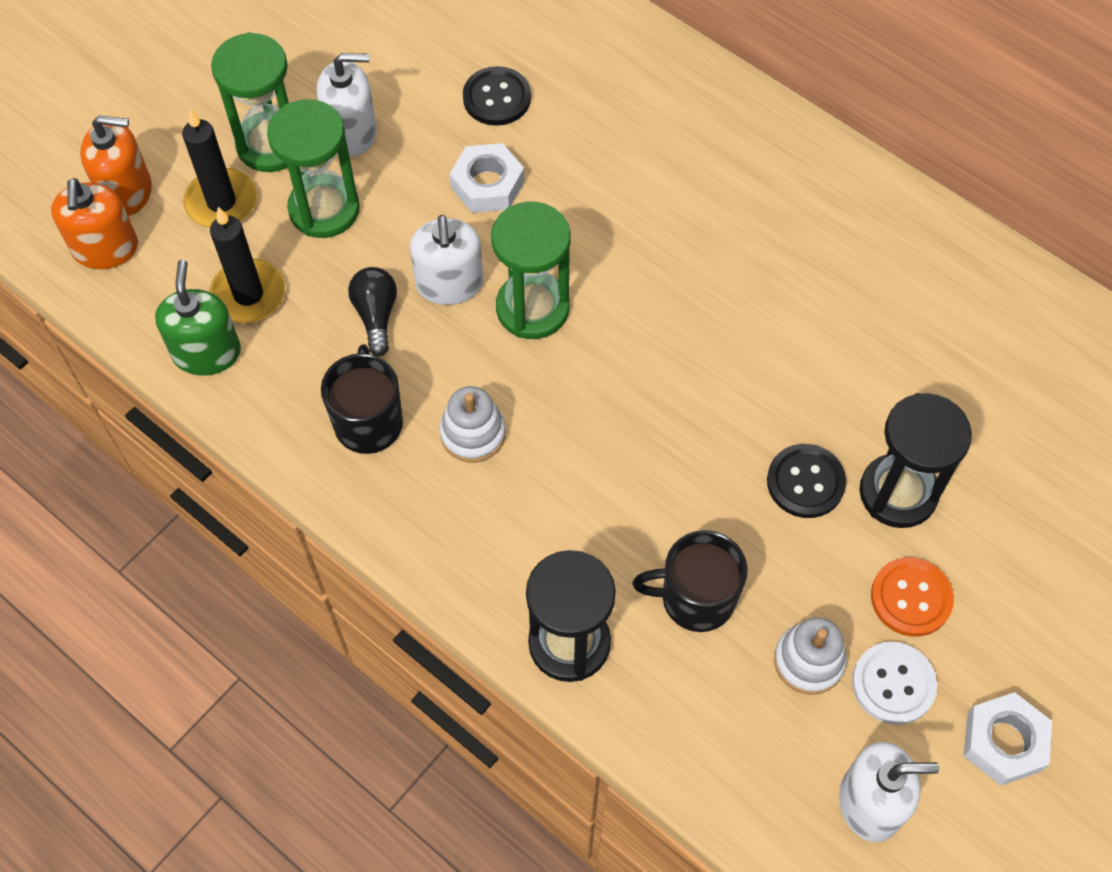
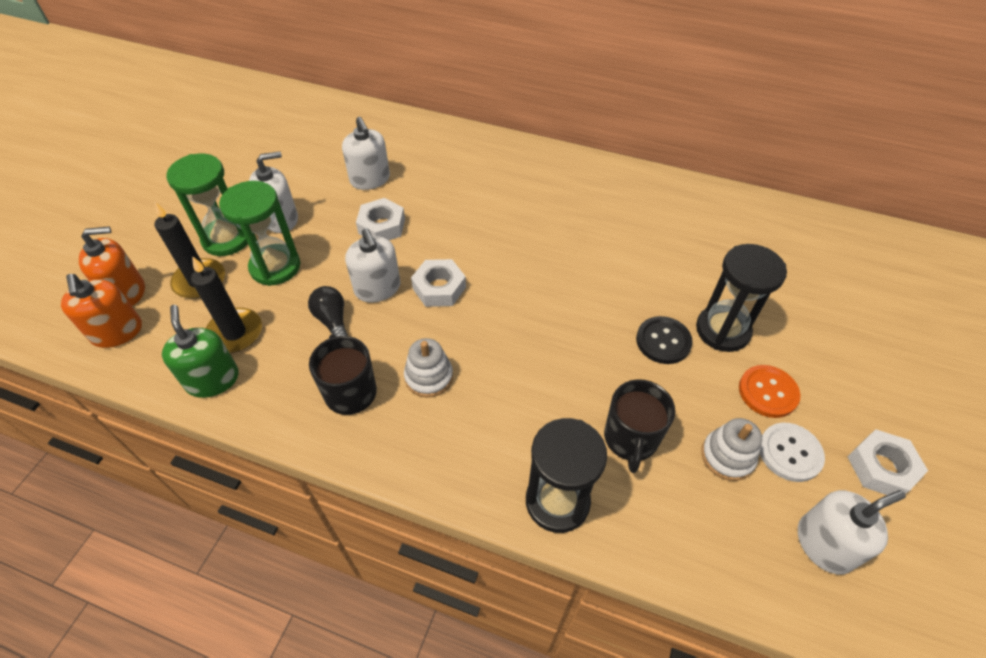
camera: 20 degrees left, 10 degrees down
(497, 98) = (370, 179): black button -> white soap dispenser
(532, 308) = (439, 288): green hourglass -> white nut
(695, 598) = (630, 439): black mug -> black mug turned 60 degrees counterclockwise

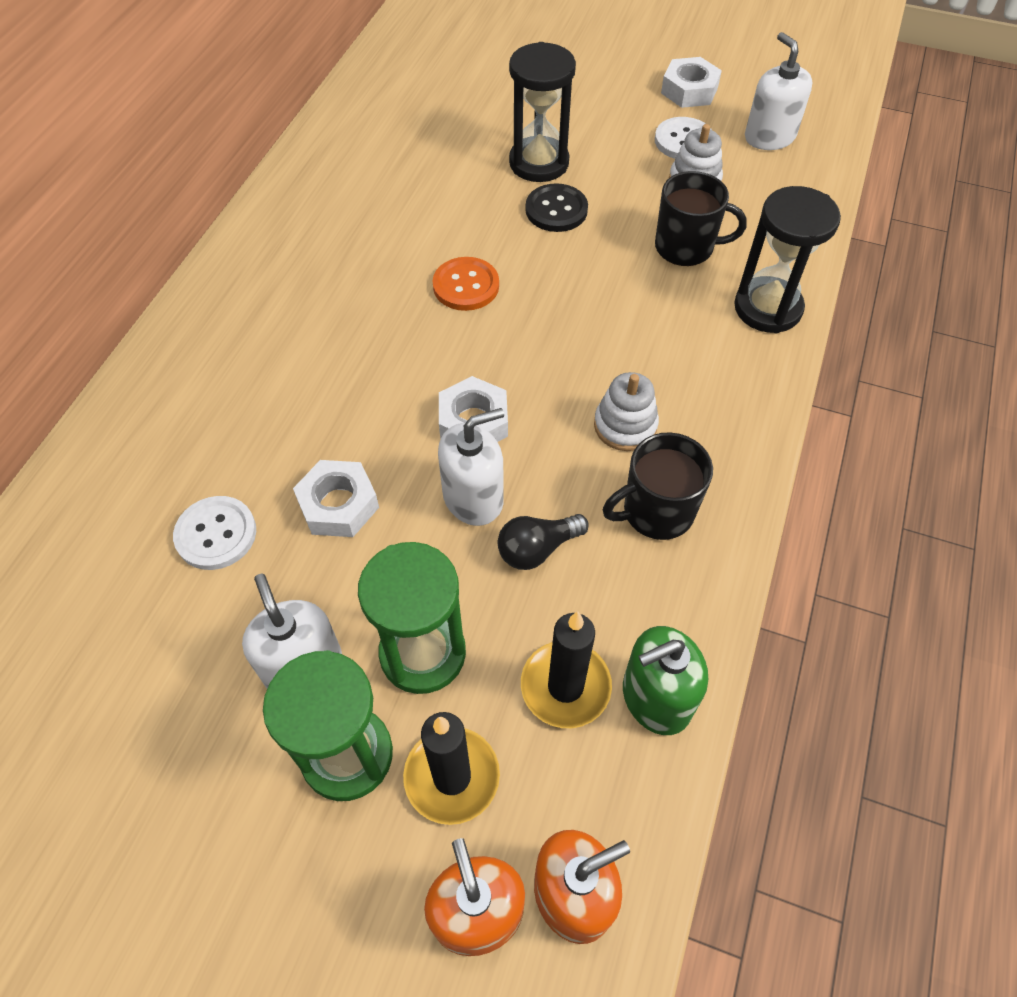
camera: 90 degrees left, 5 degrees up
(370, 179) = (216, 534): white soap dispenser -> white button
(768, 392) = (616, 143): orange button -> orange button (466, 286)

